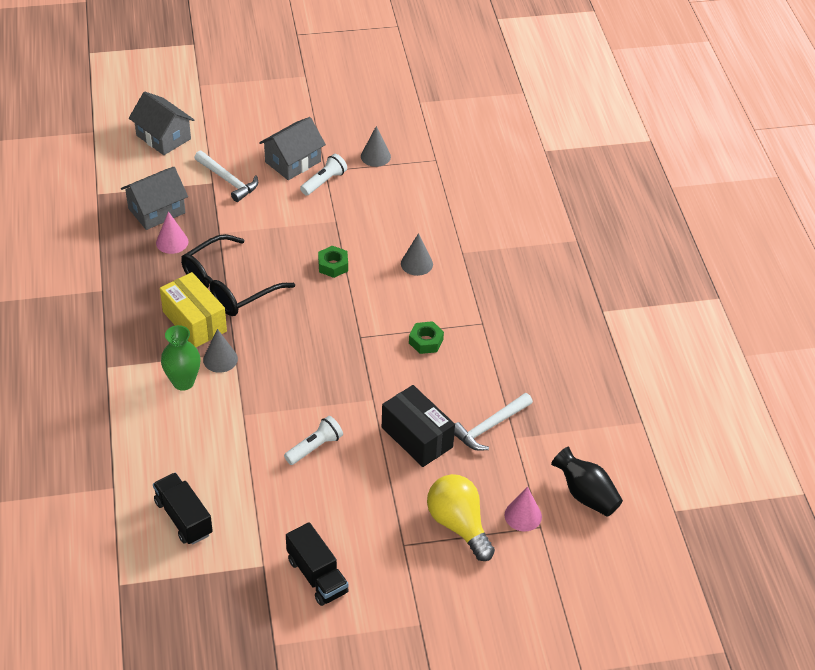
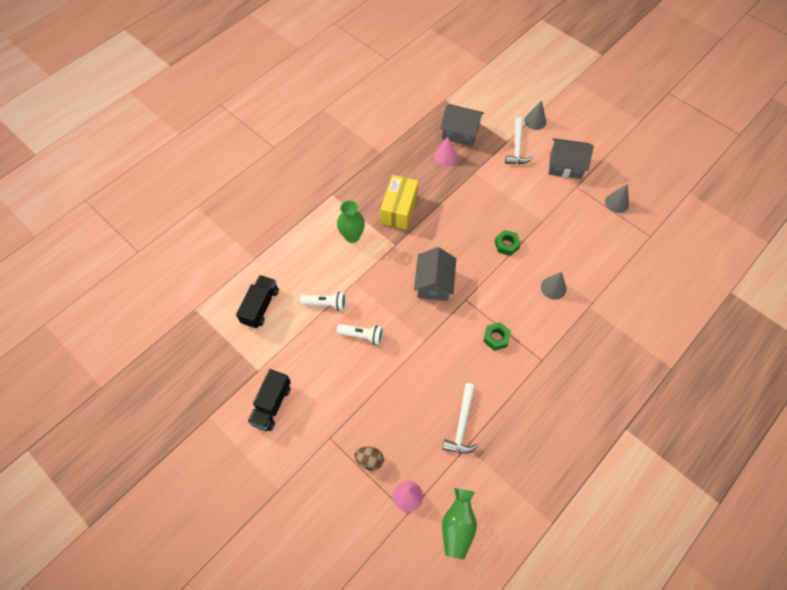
camera: 55 degrees right, 15 degrees up
(163, 137) = (516, 95): grey house -> grey house (434, 283)
(220, 359) = (383, 241): grey cone -> grey cone (535, 121)
(229, 286) = (439, 206): black glasses -> none
(324, 181) = (567, 192): white flashlight -> white flashlight (326, 304)
(417, 437) = (417, 387): black box -> none
(458, 525) = (369, 460): yellow light bulb -> brown egg
(489, 426) = (462, 424): white hammer -> white hammer turned 90 degrees counterclockwise
(586, 494) = (457, 526): black vase -> green vase

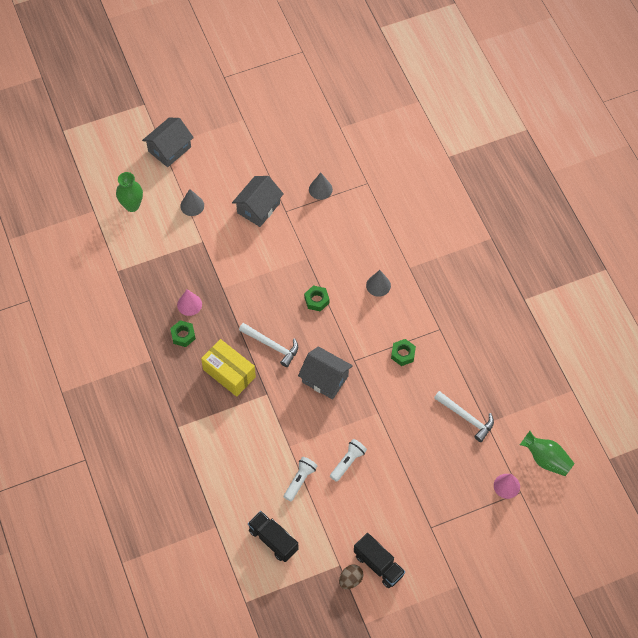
camera: 65 degrees left, 0 degrees up
(352, 236) = (237, 428): green vase -> green vase (132, 205)
(369, 460) = (464, 503): brown egg -> brown egg (350, 580)
(415, 164) = (183, 335): none -> green nut
(460, 133) = (168, 277): grey house -> grey house (169, 149)
(517, 147) = (214, 237): white hammer -> white hammer (272, 346)

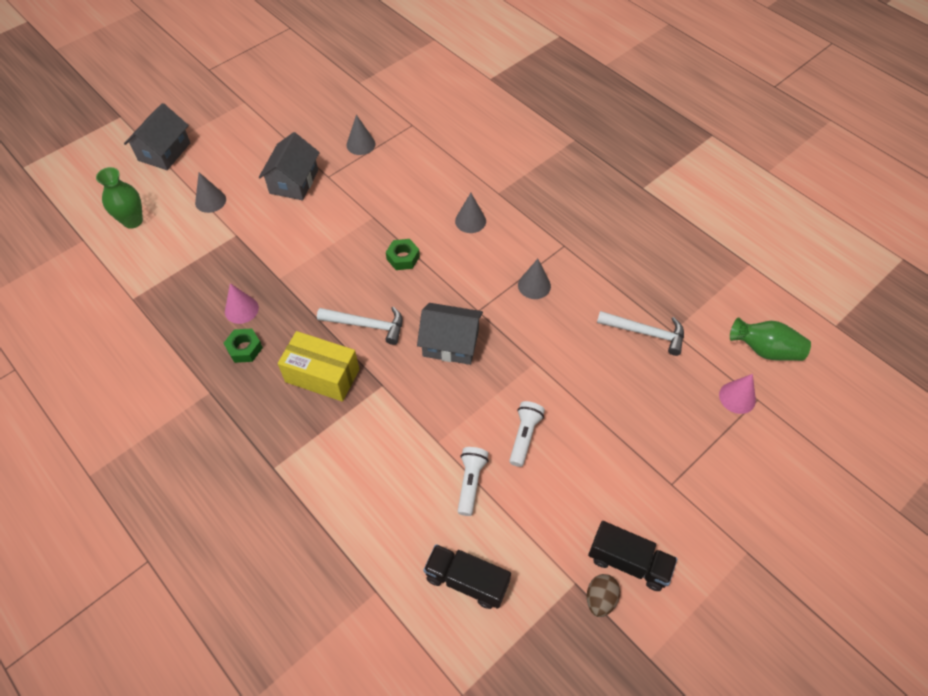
camera: 20 degrees left, 5 degrees down
(403, 354) = (534, 285): green nut -> grey cone

